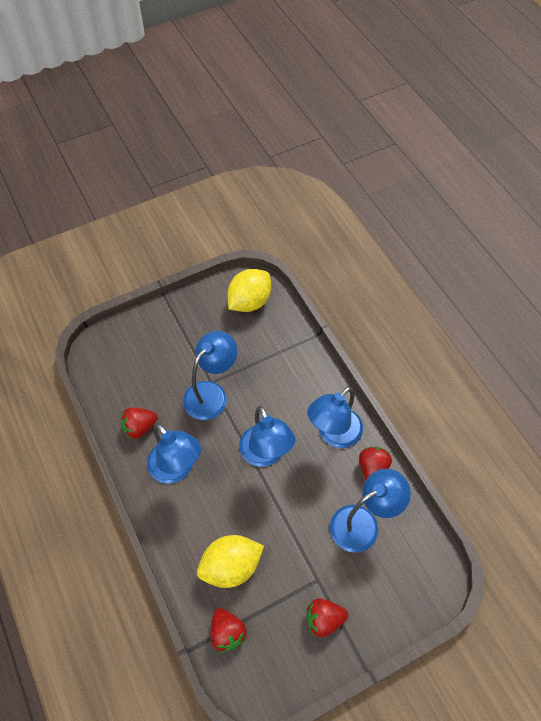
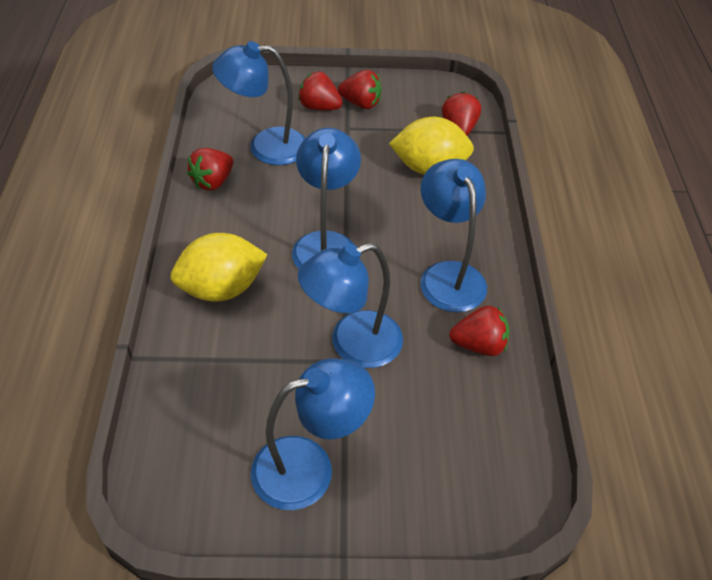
camera: 155 degrees left, 10 degrees down
(249, 302) = (198, 464): yellow lemon -> yellow lemon (221, 288)
(333, 434) = (227, 229): blue lamp -> blue lamp (309, 467)
(354, 594) = (319, 107): none -> red strawberry

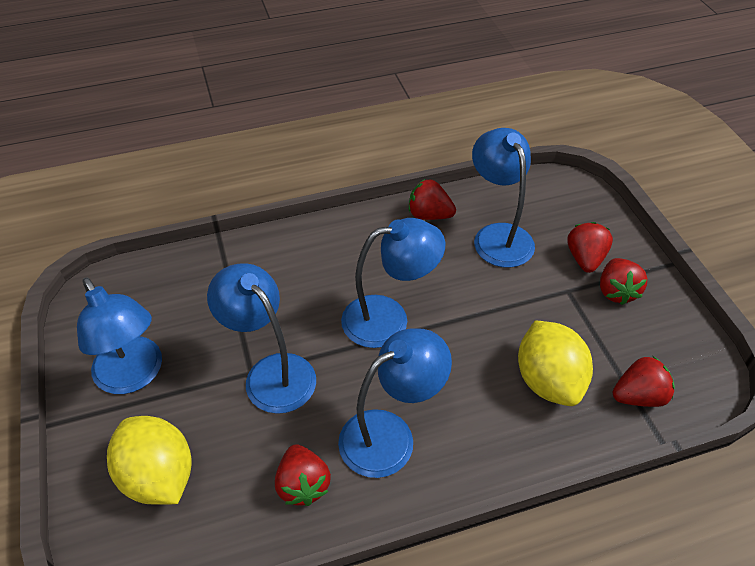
camera: 75 degrees right, 0 degrees up
(221, 288) = (305, 261): yellow lemon -> yellow lemon (158, 476)

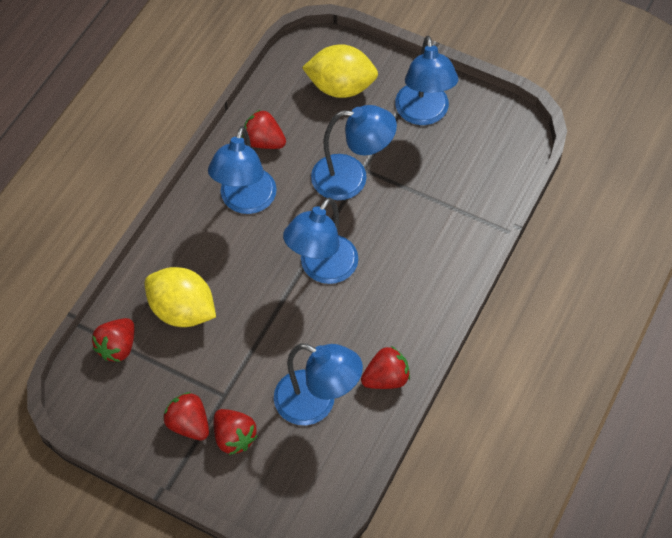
camera: 135 degrees right, 10 degrees up
(134, 376) = (423, 114): blue lamp -> blue lamp turned 105 degrees counterclockwise

